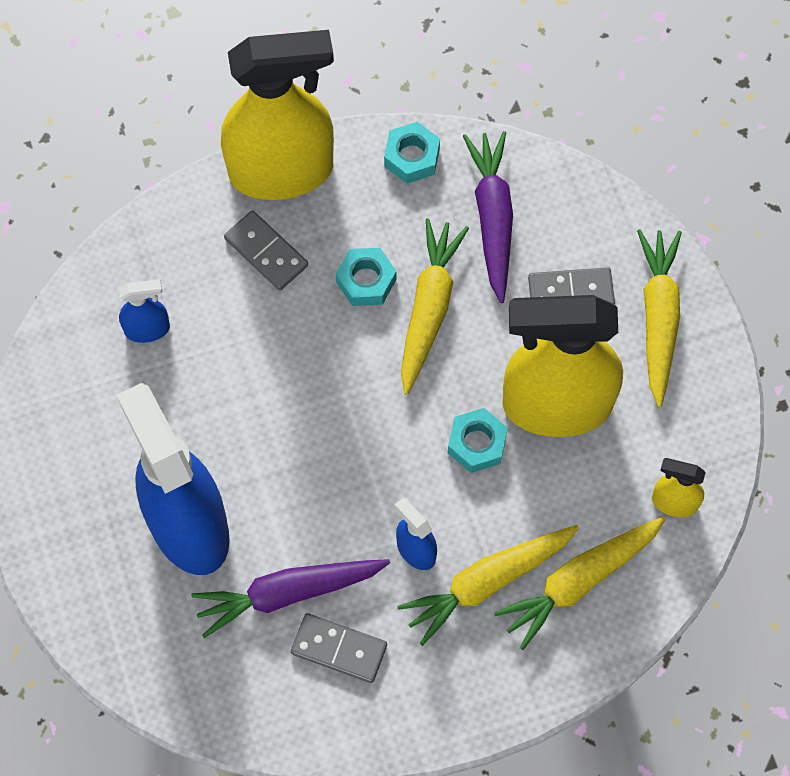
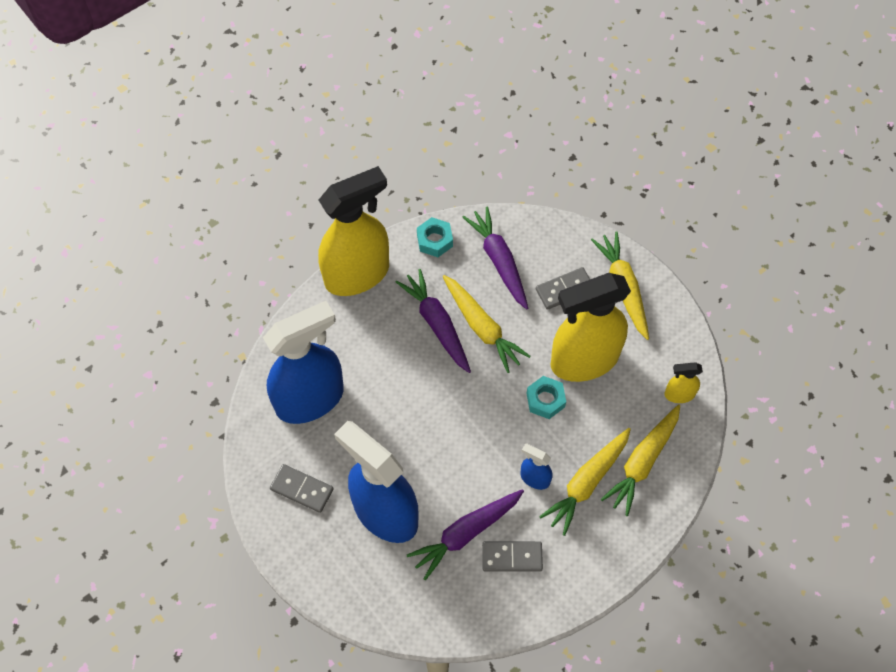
camera: 20 degrees left, 5 degrees down
(147, 329) = (310, 399): blue spray bottle -> blue spray bottle, size x2.36
(266, 252) = (367, 327): grey domino -> grey domino (302, 489)
(366, 281) = (436, 324): turquoise nut -> purple carrot
(429, 308) = (482, 327): yellow carrot -> yellow carrot turned 150 degrees clockwise

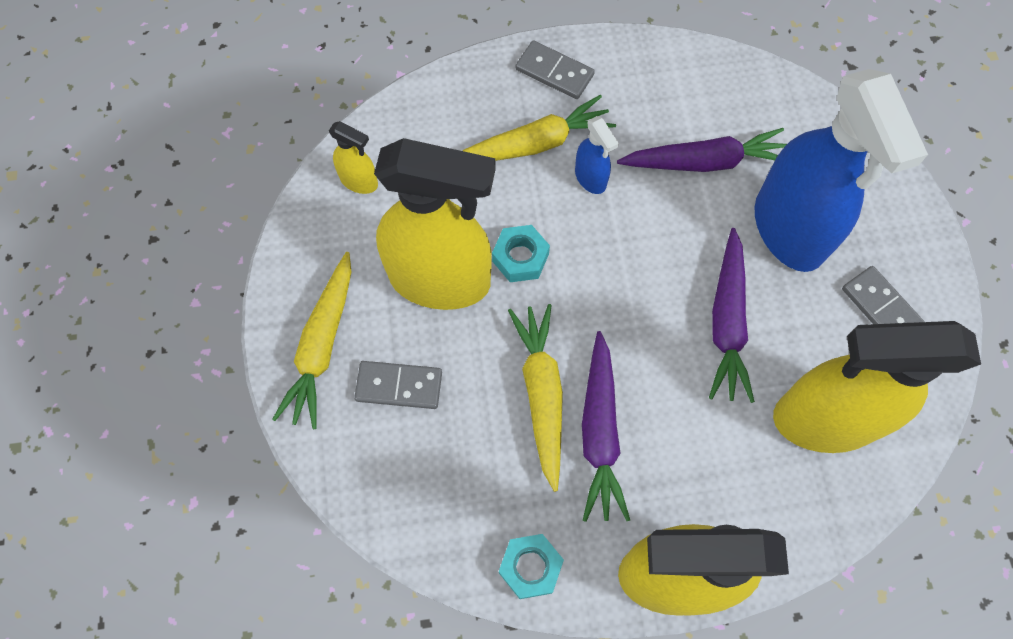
camera: 150 degrees left, 5 degrees up
(310, 399) = (824, 419): blue spray bottle -> yellow spray bottle
(499, 261) = (458, 480): purple carrot -> purple carrot (727, 322)
(512, 557) = (666, 114): grey domino -> grey domino (554, 72)
(642, 462) = (457, 133): yellow carrot -> none

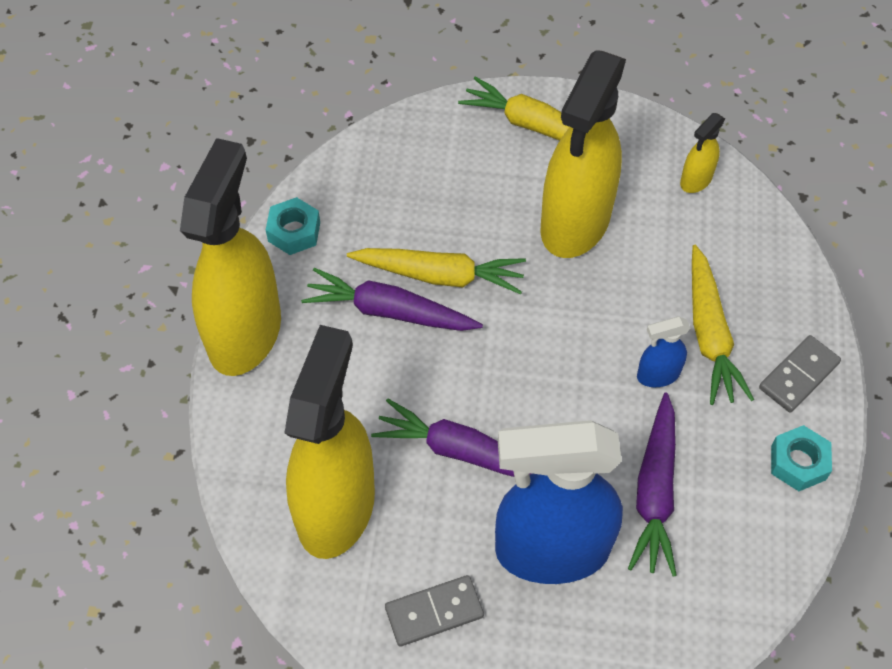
camera: 105 degrees right, 10 degrees down
(399, 386) = (481, 173): grey domino -> none
(520, 257) = (582, 291): turquoise nut -> turquoise nut (798, 463)

